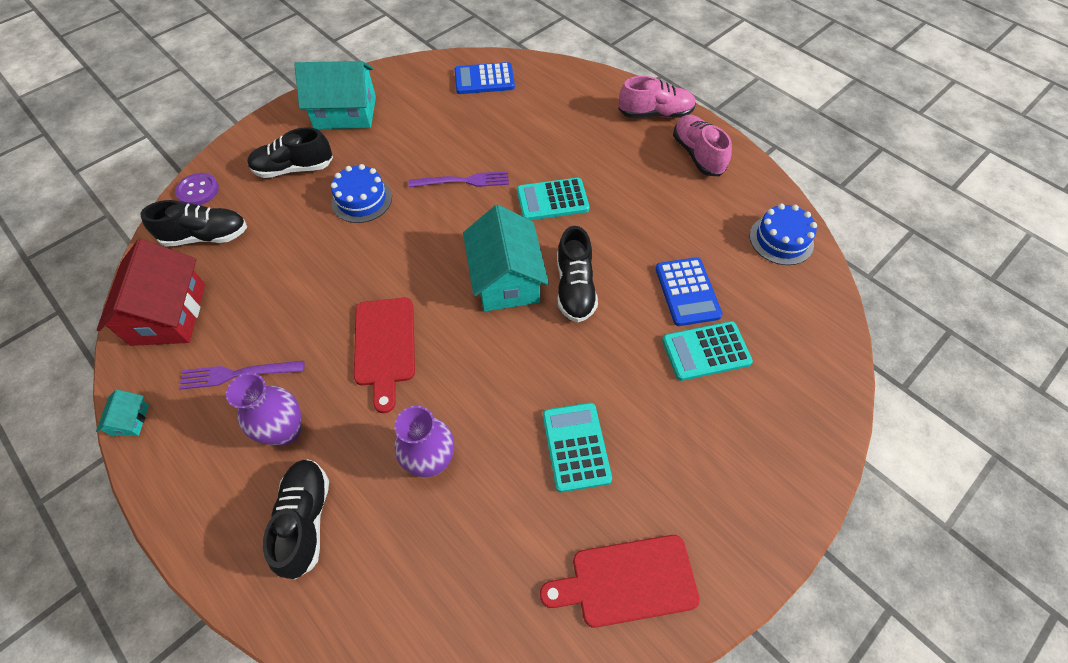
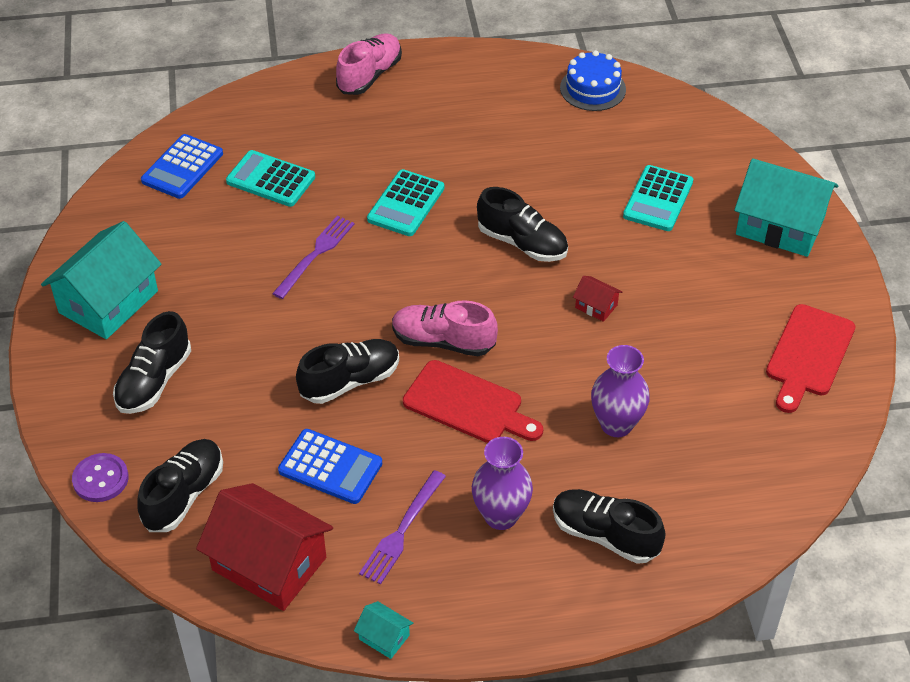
camera: 55 degrees left, 10 degrees down
(360, 264) = (350, 381): none -> black shoe
(362, 199) = (261, 343): blue cake -> none
(506, 279) = (469, 284): turquoise house -> turquoise house (780, 226)
(549, 374) = (596, 306): none -> red house
(576, 446) = (678, 325): turquoise calculator -> turquoise calculator (271, 179)
(687, 292) = (592, 176): blue calculator -> blue calculator (330, 467)
(697, 155) = (450, 79): pink shoe -> pink shoe (443, 341)

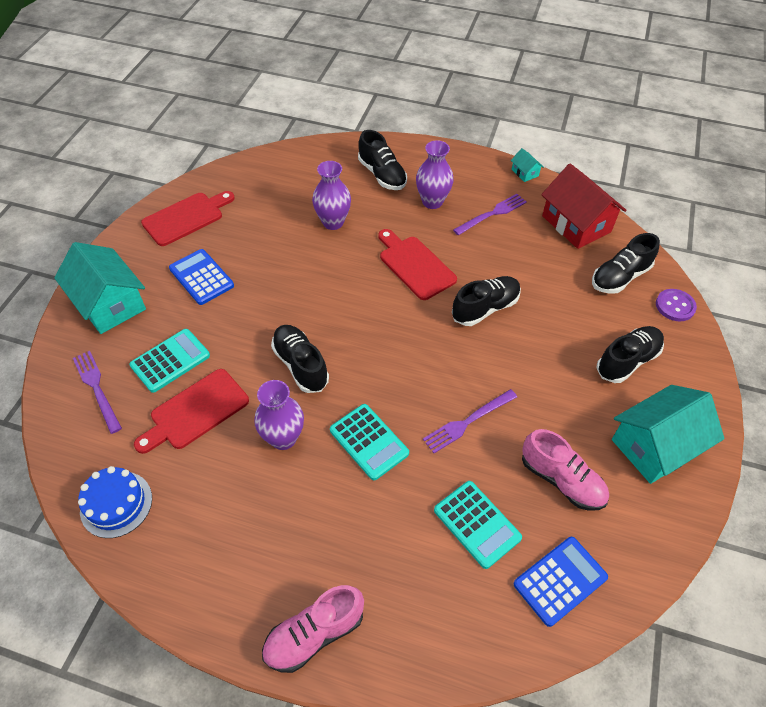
camera: 155 degrees left, 5 degrees up
(330, 467) = (520, 260): blue calculator -> blue calculator (201, 277)
(350, 381) = (485, 308): black shoe -> black shoe turned 150 degrees clockwise
(406, 204) = (369, 442): turquoise calculator -> turquoise calculator turned 90 degrees clockwise
(443, 341) = (406, 312): pink shoe -> pink shoe (561, 480)
(489, 178) = (283, 438): none -> purple vase
(590, 169) = (195, 411): none -> red cutting board
(596, 306) = (286, 296): red house -> none
(702, 153) = (97, 388): none -> purple fork

